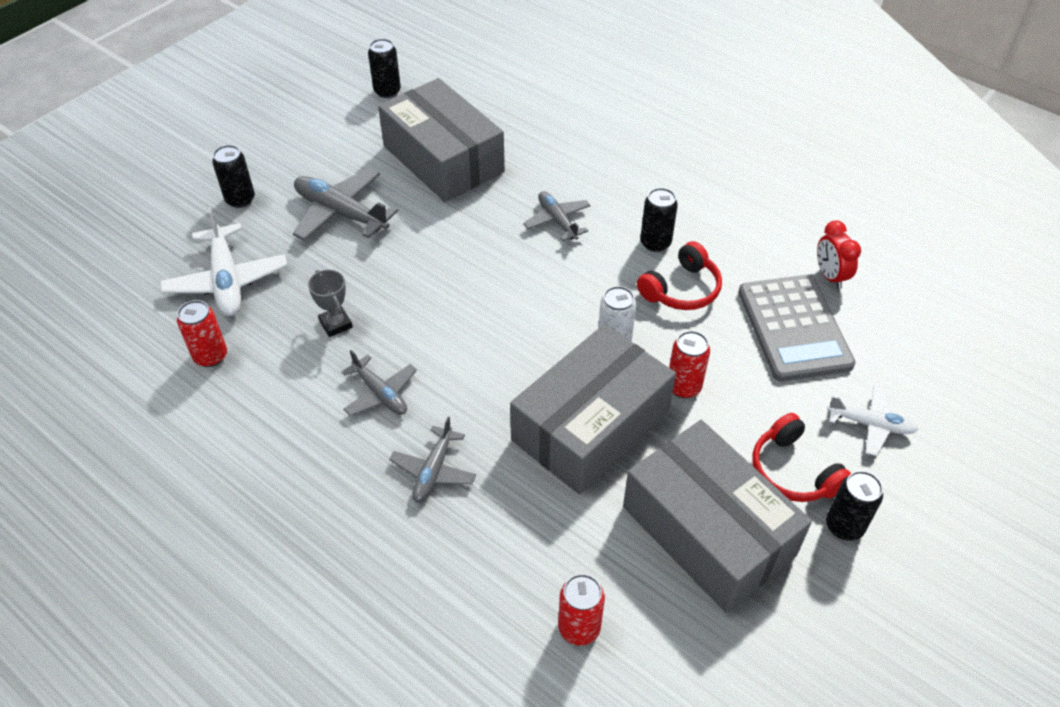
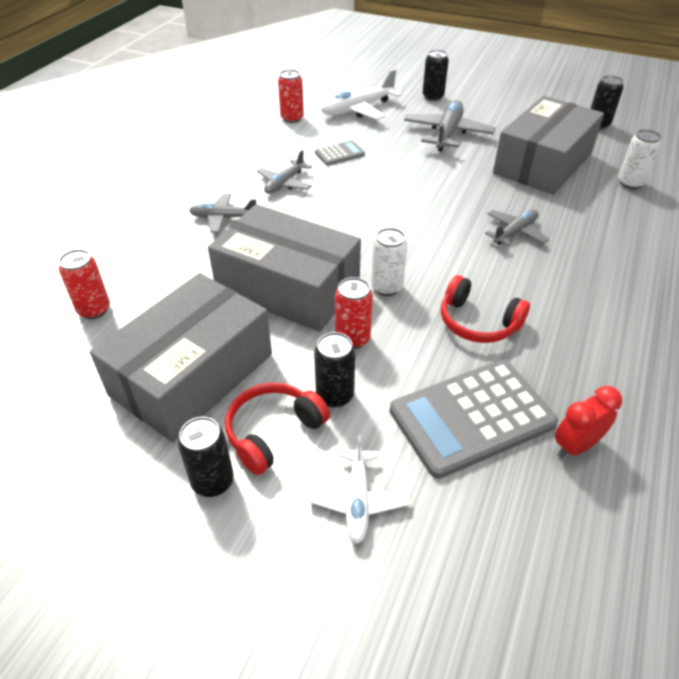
camera: 75 degrees right, 5 degrees down
(335, 324) = (340, 154): grey trophy -> grey calculator
(506, 113) = (630, 183): none -> white can
(655, 243) = (530, 296): black can -> black can (335, 395)

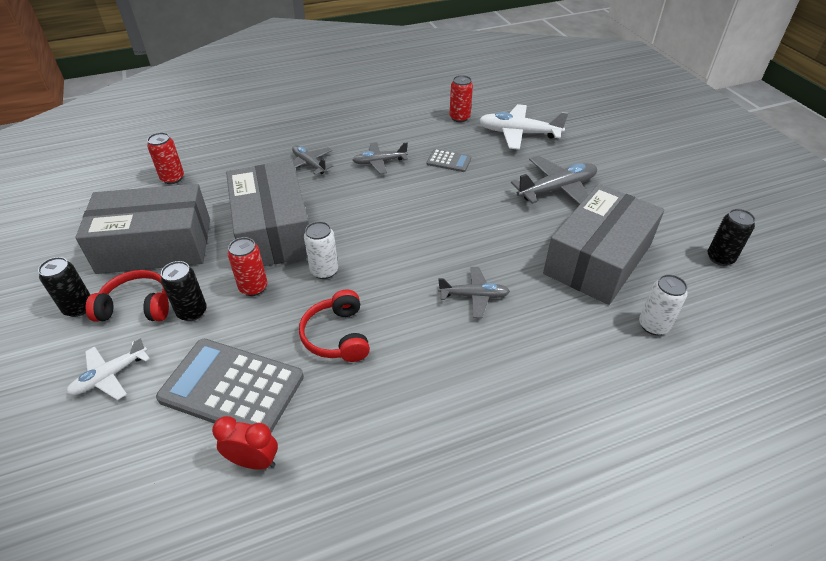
camera: 45 degrees right, 0 degrees up
(433, 97) = (598, 153): black can -> none
(543, 163) = (598, 259): grey box -> grey box turned 45 degrees counterclockwise

